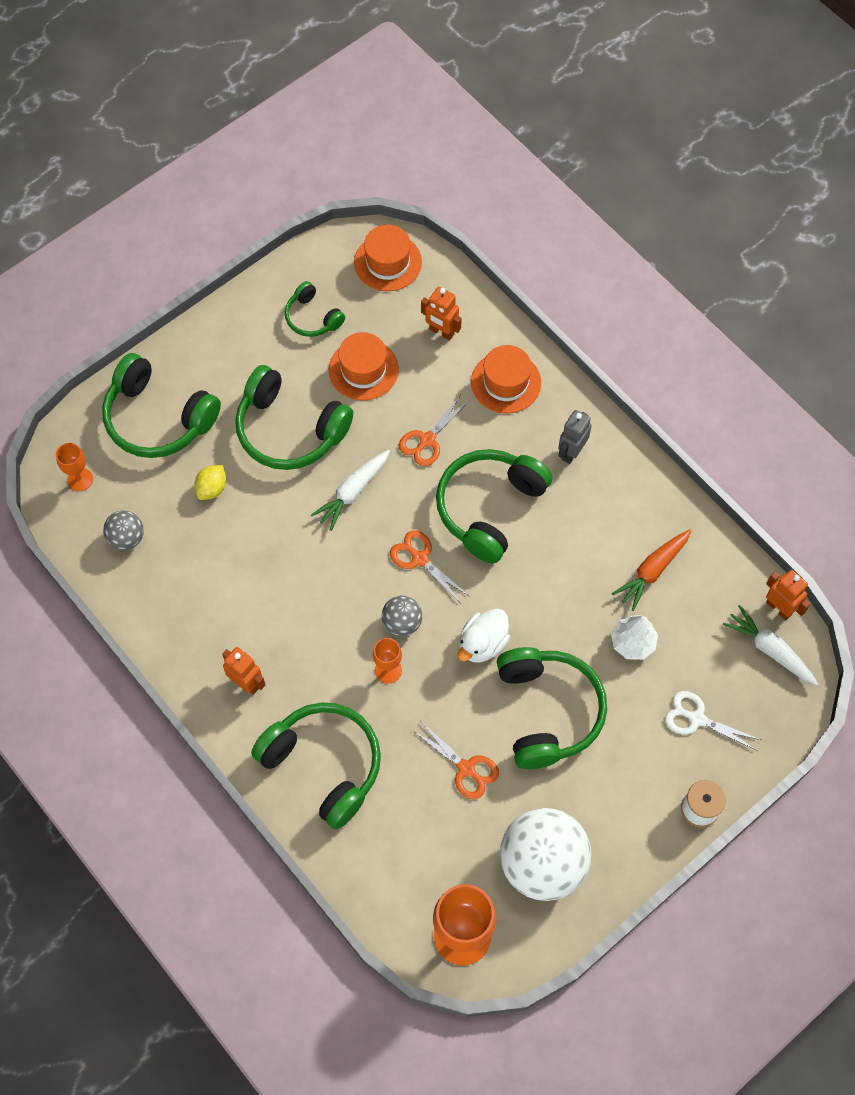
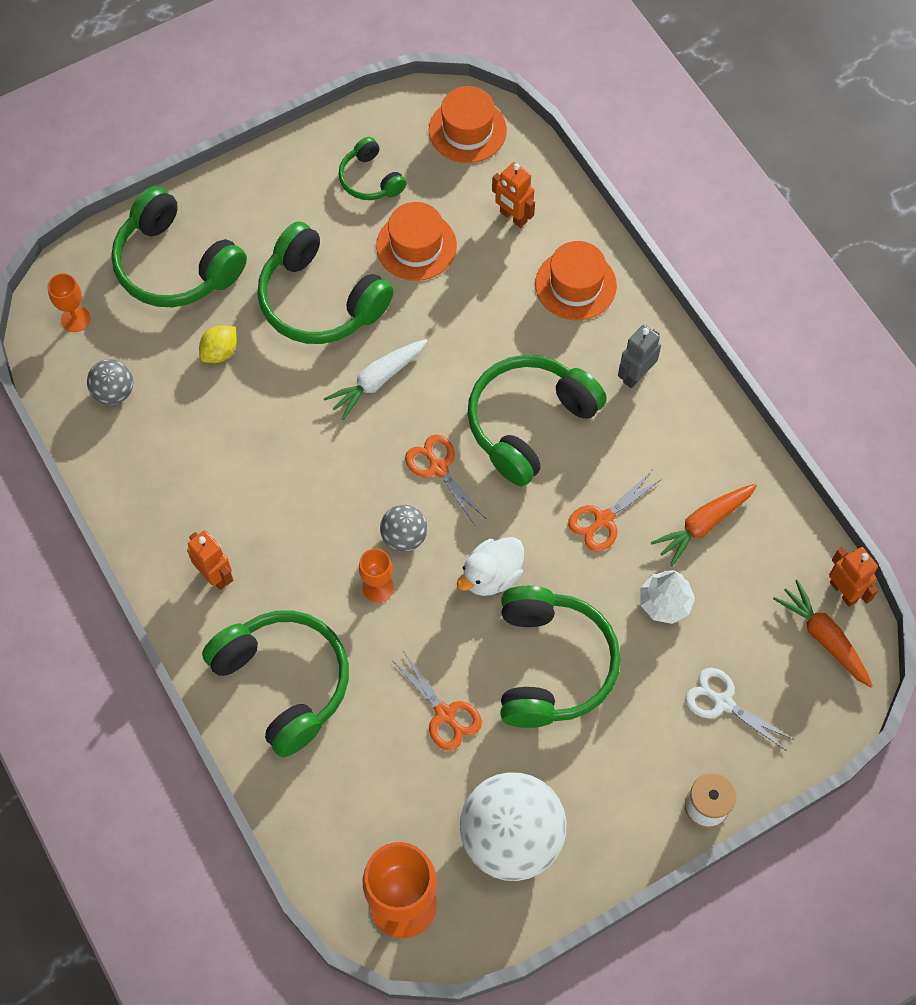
camera: 10 degrees right, 0 degrees up
(427, 440) = (473, 336): orange scissors -> orange scissors (603, 519)
(770, 650) = (823, 637): white carrot -> orange carrot

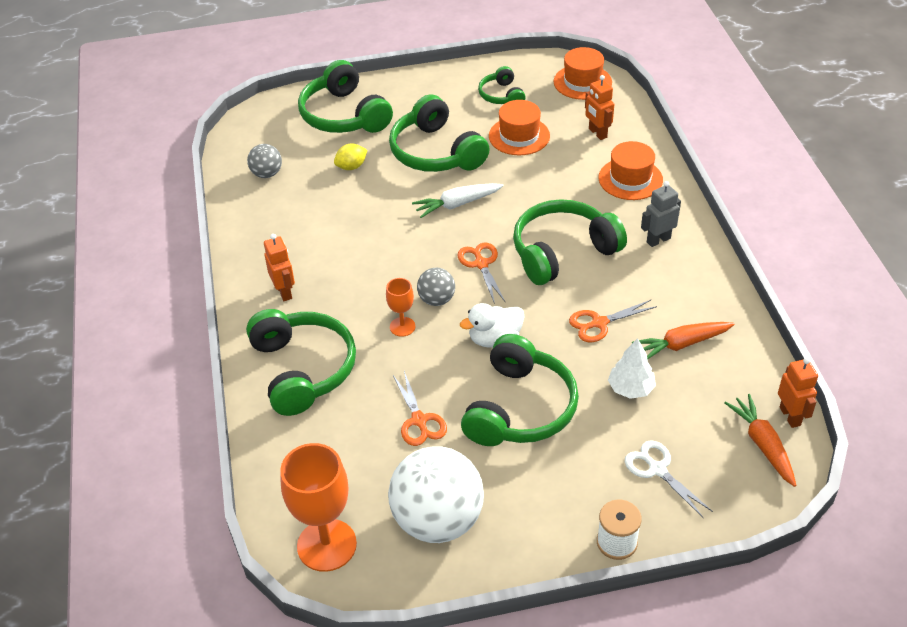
camera: 20 degrees right, 20 degrees down
(75, 319) = (261, 130): orange goblet -> none

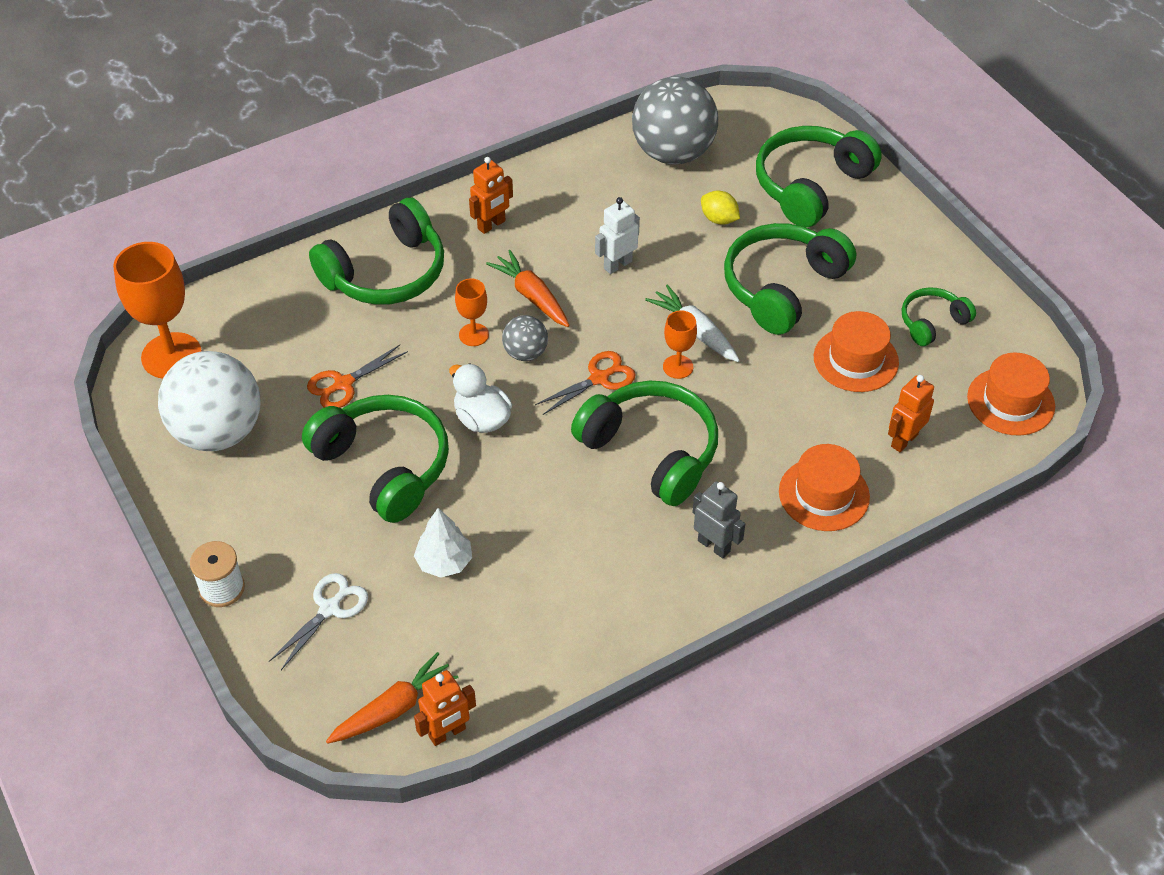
camera: 70 degrees right, 5 degrees up
(267, 174) = (673, 153): grey ball -> grey ball, size x2.07
(369, 229) = (617, 265): none -> white robot
(488, 220) = (678, 367): none -> orange goblet
(520, 408) = (384, 465): green headphones -> green headphones turned 135 degrees counterclockwise
(599, 323) = (540, 512): orange scissors -> none
(681, 344) = (532, 601): orange carrot -> orange carrot (532, 296)

